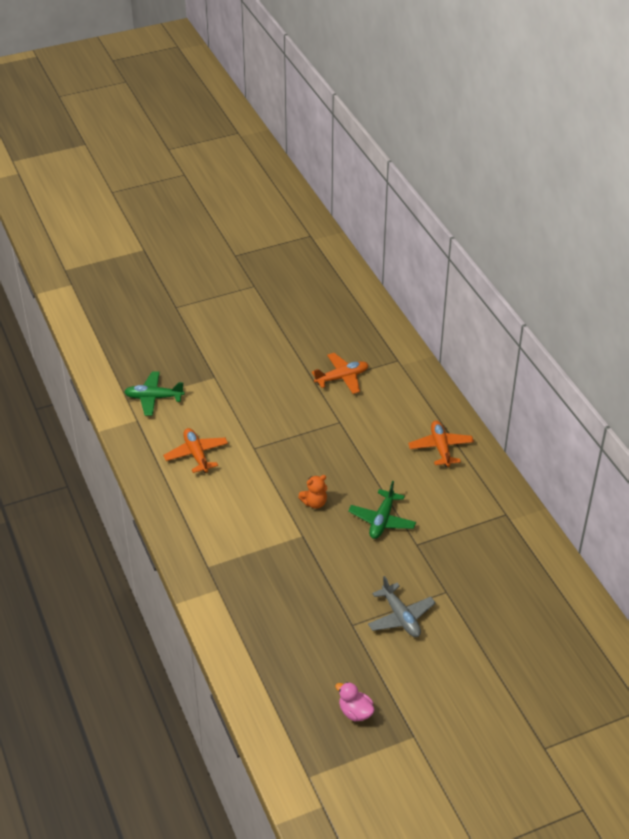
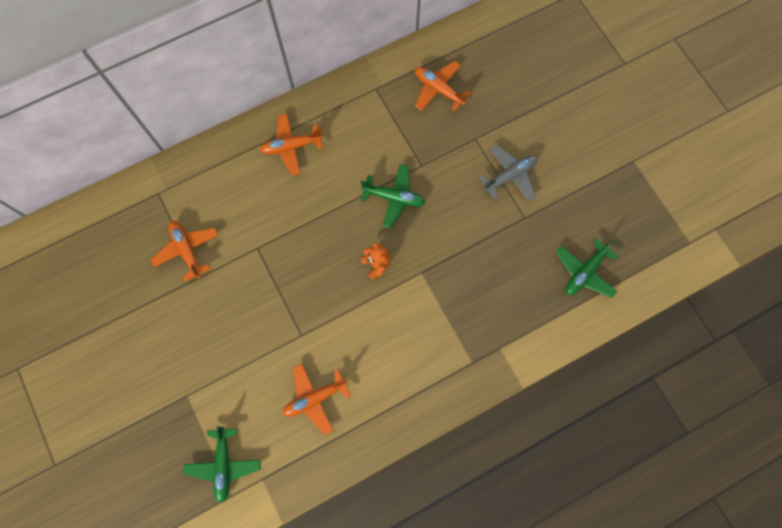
camera: 95 degrees left, 30 degrees up
(286, 669) = (584, 272): none -> green plane
(355, 712) = (619, 209): pink duck -> none
(505, 565) = (438, 89): none -> orange plane

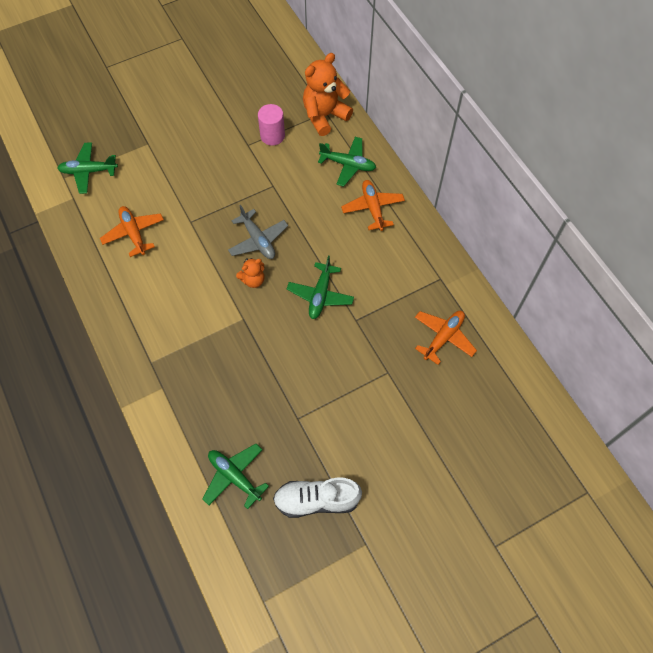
camera: 90 degrees right, 10 degrees down
(163, 194) = (324, 116): none -> orange teddy bear
(187, 250) = (272, 136): orange plane -> pink cylinder
(234, 170) = (348, 165): none -> green plane
(510, 176) = (345, 405): grey plane -> grey plane (258, 240)
(600, 200) = (316, 500): none -> white shoe

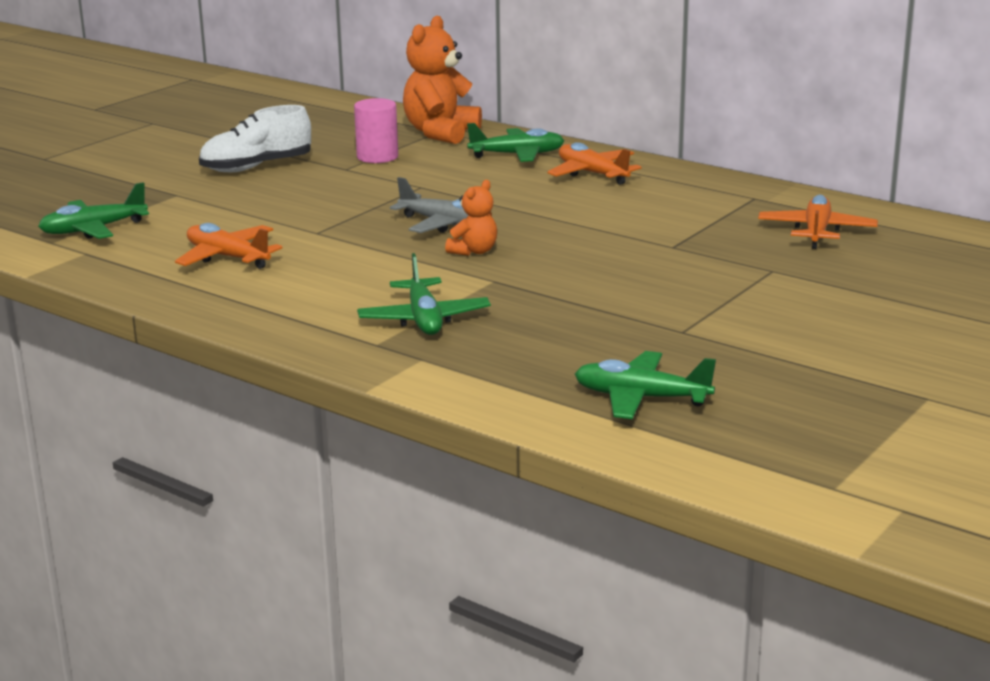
camera: 25 degrees left, 40 degrees down
(316, 500) = (801, 384): white shoe -> white shoe (256, 167)
(320, 295) = (594, 241): green plane -> green plane (424, 319)

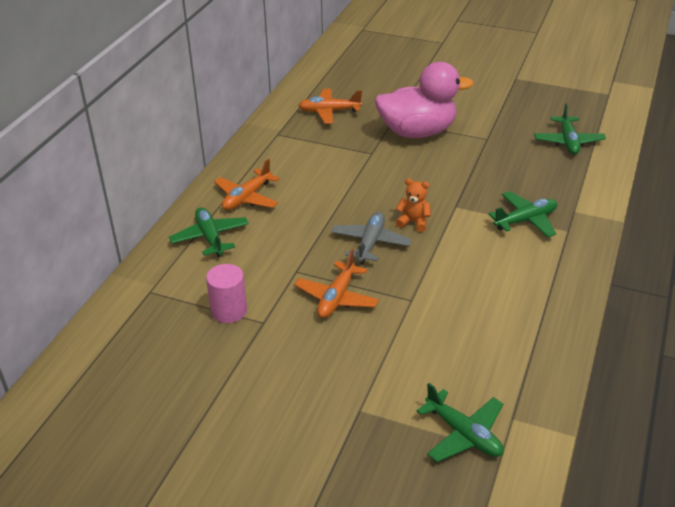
camera: 105 degrees left, 15 degrees up
(228, 257) = (480, 331): orange plane -> orange plane (336, 298)
(256, 167) = (272, 380): white shoe -> none
(441, 133) = (157, 289): orange teddy bear -> none
(726, 283) = (417, 132): none -> pink duck

